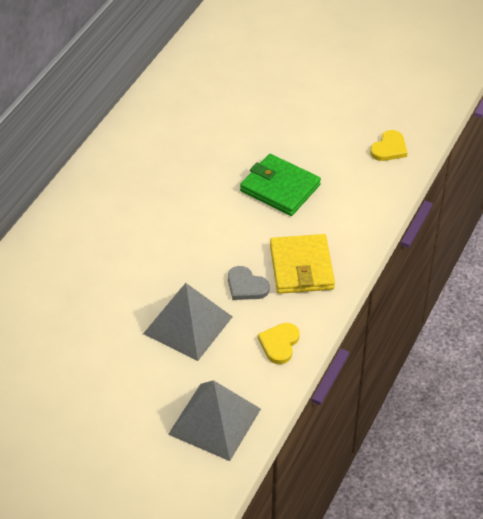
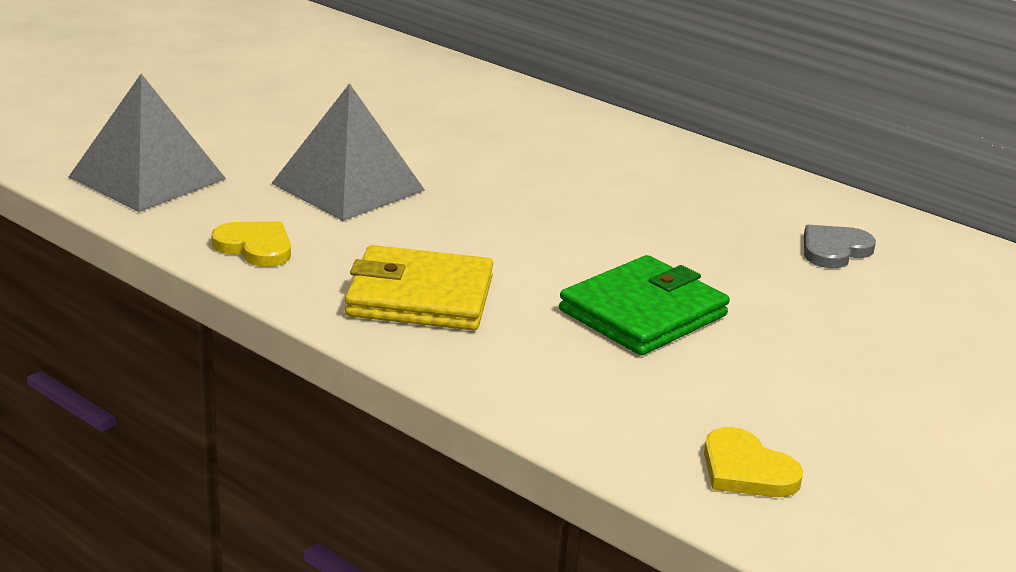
camera: 100 degrees right, 20 degrees down
(246, 286) = (403, 242): grey heart -> grey heart (834, 250)

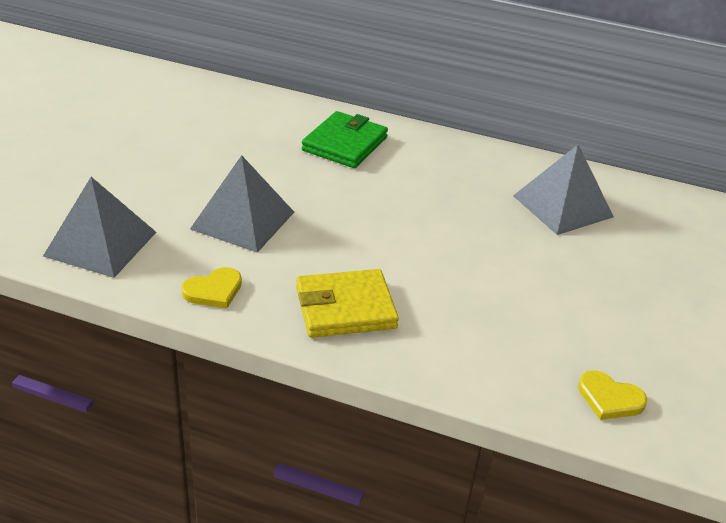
camera: 20 degrees left, 10 degrees up
(255, 247) = (214, 291): yellow heart -> yellow heart turned 135 degrees clockwise
(643, 313) = (485, 286): green wallet -> green wallet (345, 144)
(834, 250) = (562, 206): grey heart -> grey pyramid

